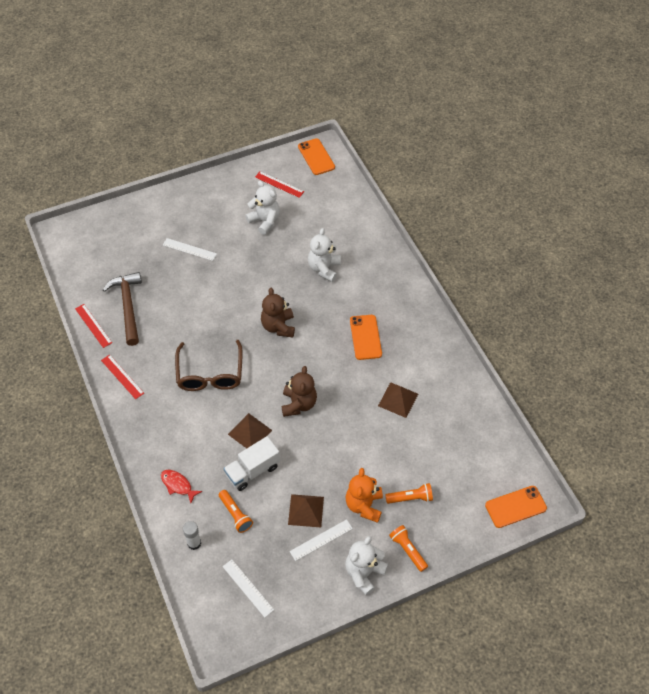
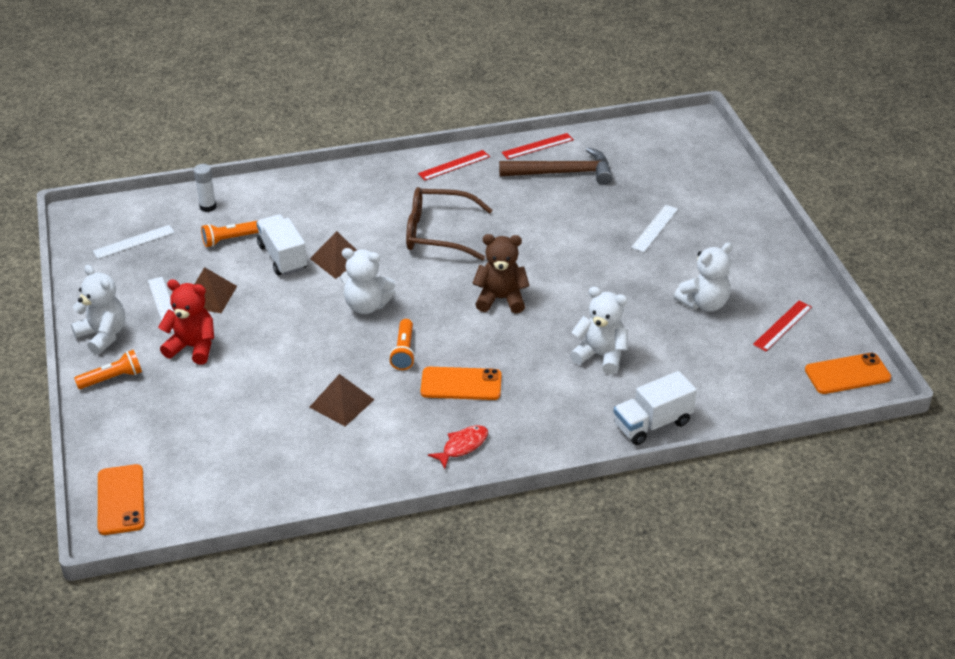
camera: 100 degrees right, 15 degrees down
(178, 485) = (287, 199): red fish -> red fish (462, 446)
(298, 404) = (366, 305): brown teddy bear -> white teddy bear
(364, 505) = (193, 347): orange teddy bear -> red teddy bear
(377, 240) = (652, 424): none -> white truck
(410, 498) = (183, 392): orange flashlight -> orange flashlight (404, 352)

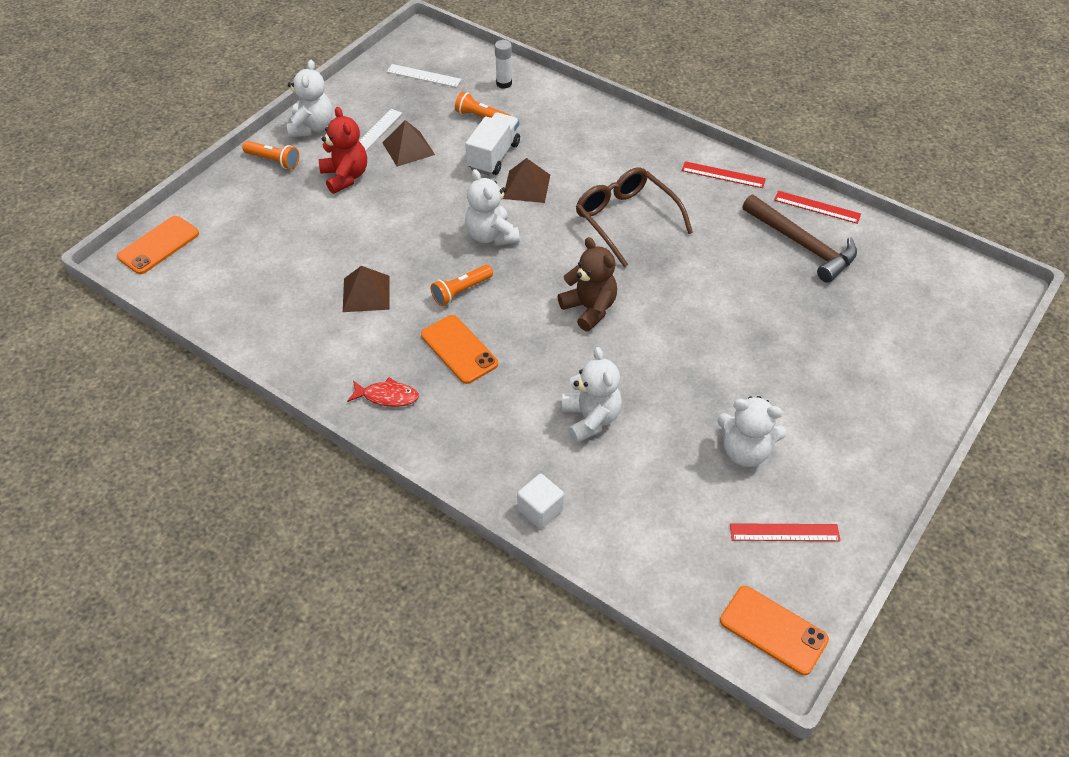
camera: 50 degrees right, 10 degrees up
(652, 424) = (540, 510): white truck -> white cube
(655, 228) = (807, 352): white ruler -> none

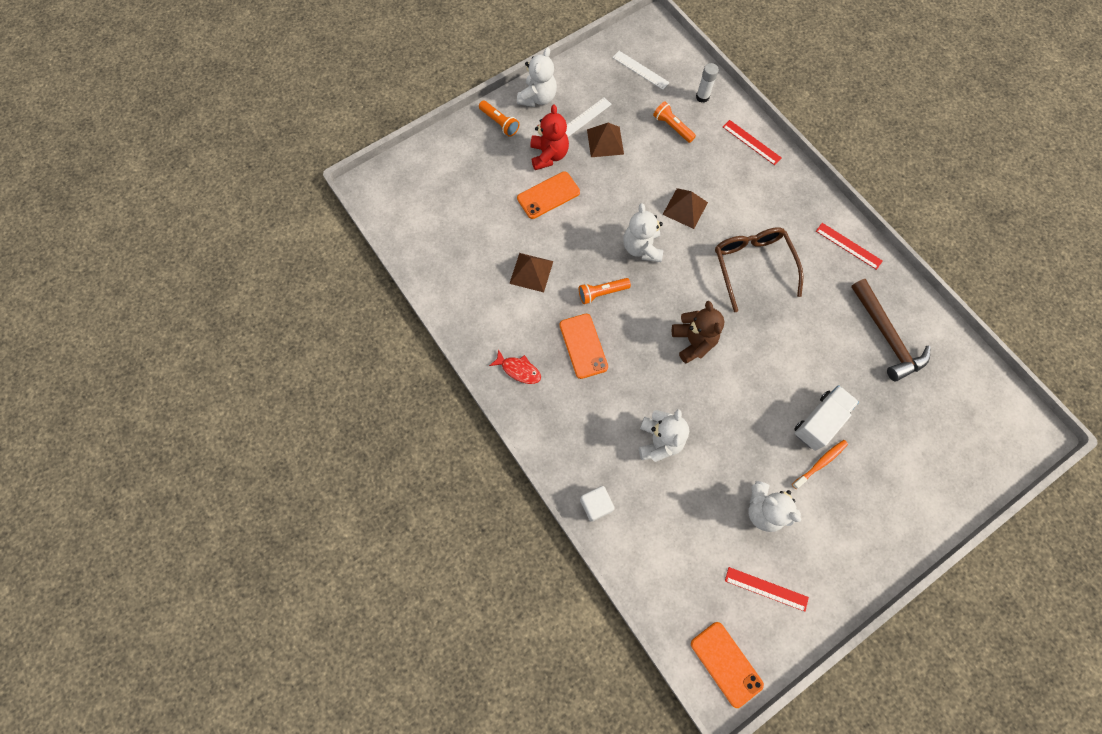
camera: 20 degrees right, 20 degrees up
(159, 245) = (395, 179): orange phone -> orange phone (548, 195)
(494, 156) = (669, 170): white truck -> white truck (820, 421)
(787, 385) = (820, 463): none -> orange toothbrush
(817, 207) = (914, 303): red ruler -> red ruler (751, 142)

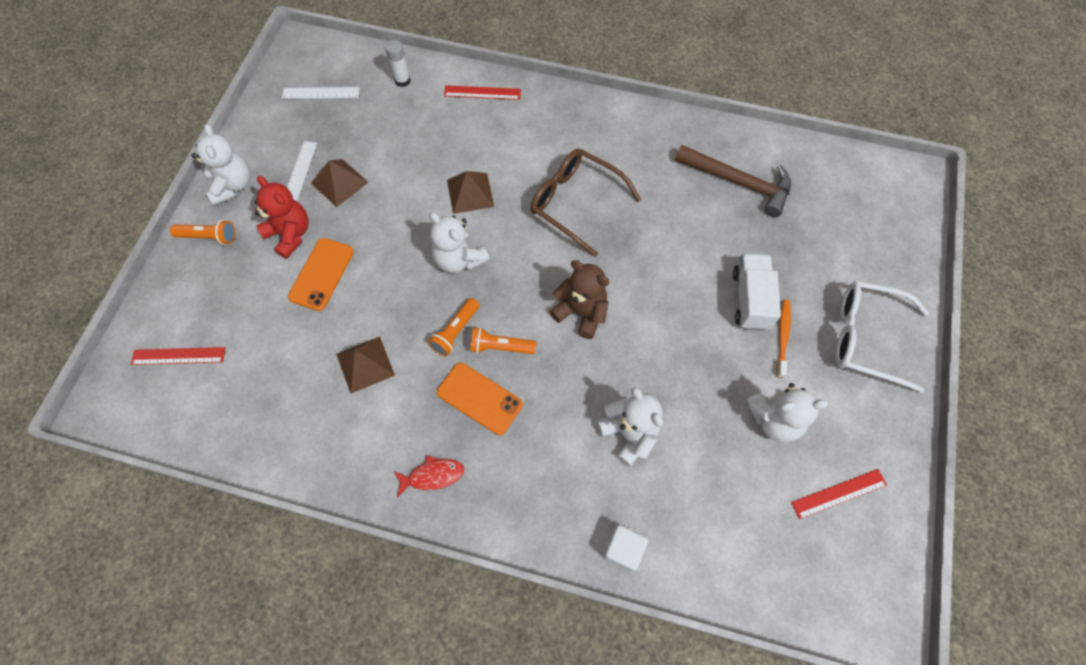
camera: 40 degrees left, 5 degrees down
(672, 127) = (396, 126): orange flashlight -> orange flashlight (500, 347)
(726, 663) = (868, 599): orange phone -> none
(848, 246) = (642, 127): red ruler -> red ruler (178, 356)
(882, 511) = (866, 338): none -> white glasses

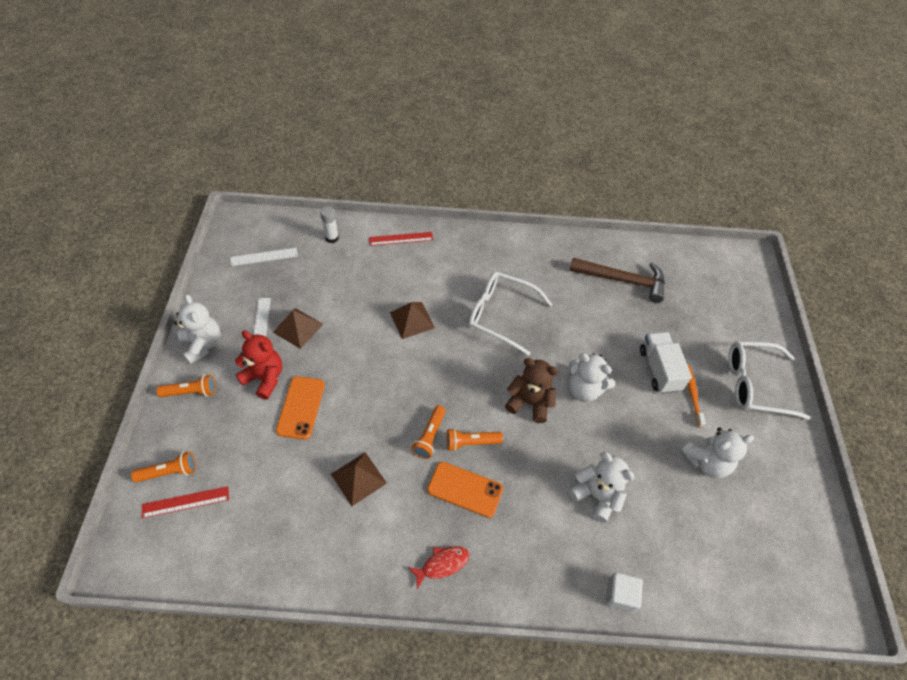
camera: 15 degrees left, 10 degrees down
(168, 320) = (169, 472): none -> orange flashlight
(459, 259) = (417, 375): white teddy bear -> white teddy bear (584, 389)
(576, 203) = (501, 315): brown glasses -> white glasses
(839, 493) = (773, 512): red ruler -> none

